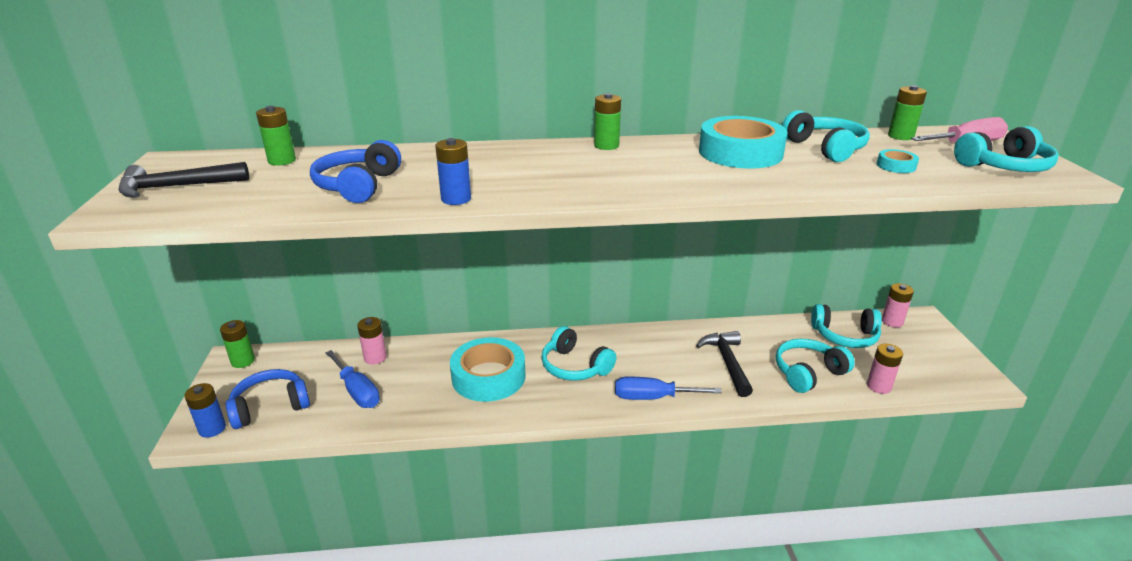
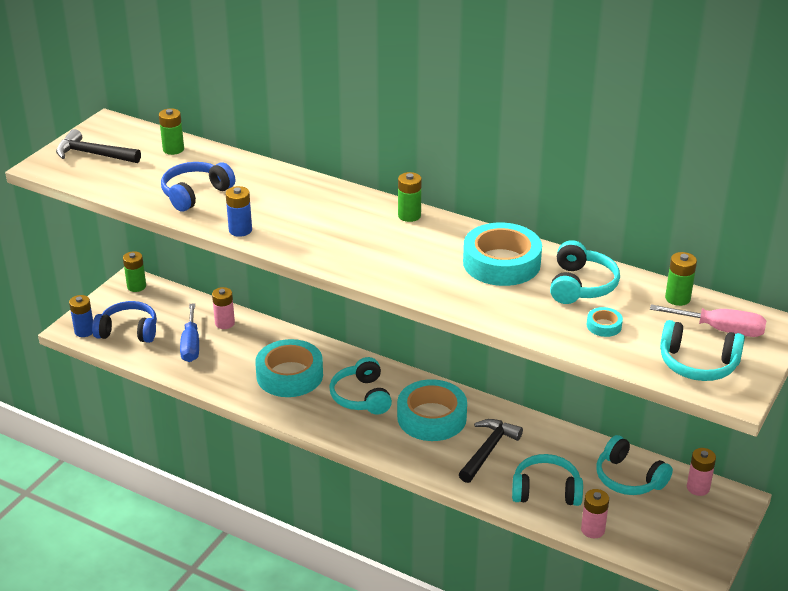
camera: 35 degrees right, 5 degrees up
(652, 357) = (431, 417): none -> turquoise tape
(653, 397) = (392, 448): blue screwdriver -> none

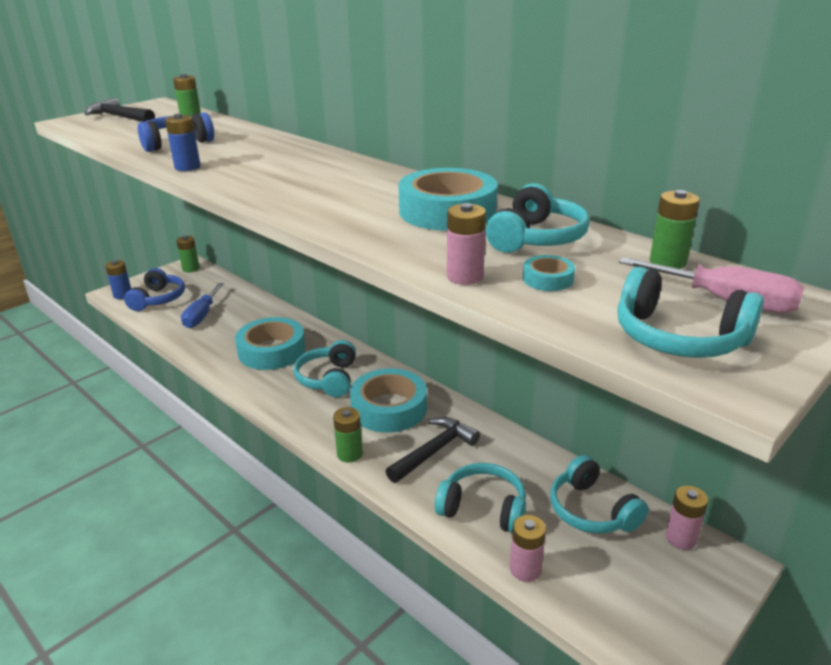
camera: 15 degrees right, 5 degrees down
(128, 331) = (158, 299): blue headphones -> blue headphones turned 75 degrees clockwise
(225, 323) = (243, 303): pink battery -> pink battery (465, 276)
(409, 215) = (371, 170): green battery -> green battery (349, 454)

